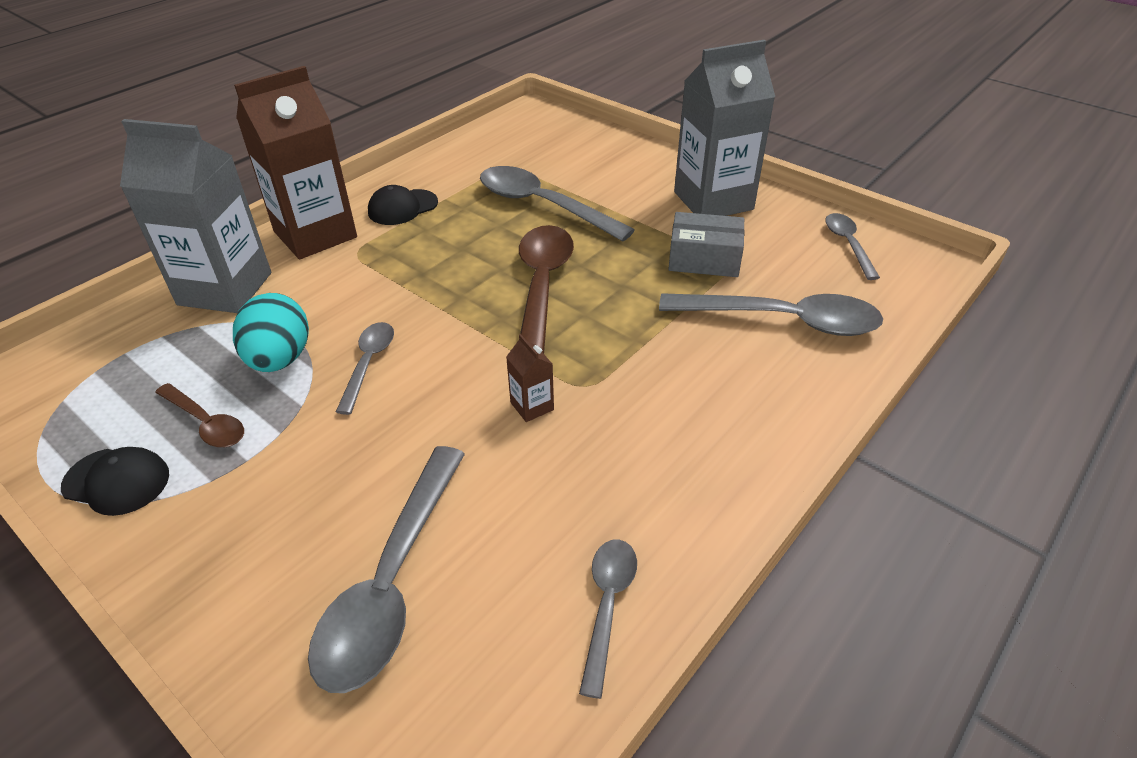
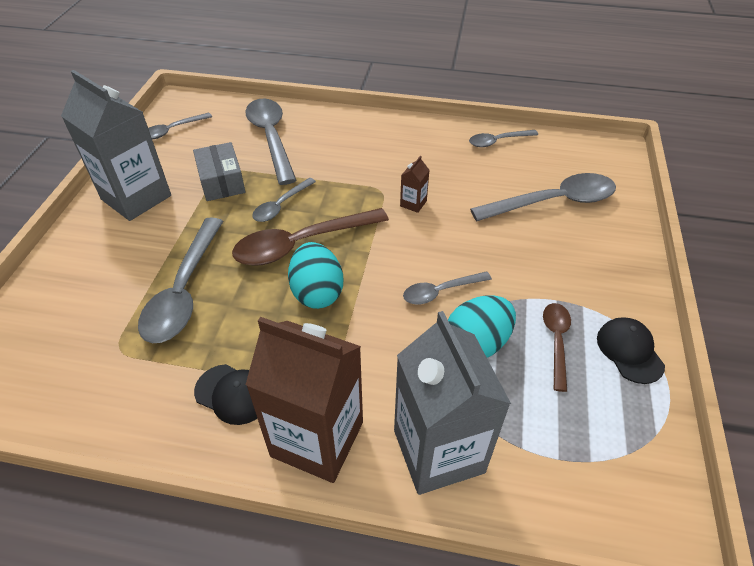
camera: 120 degrees left, 5 degrees up
(461, 277) = (317, 292): none -> turquoise egg
(622, 291) = (281, 205): none -> grey spoon

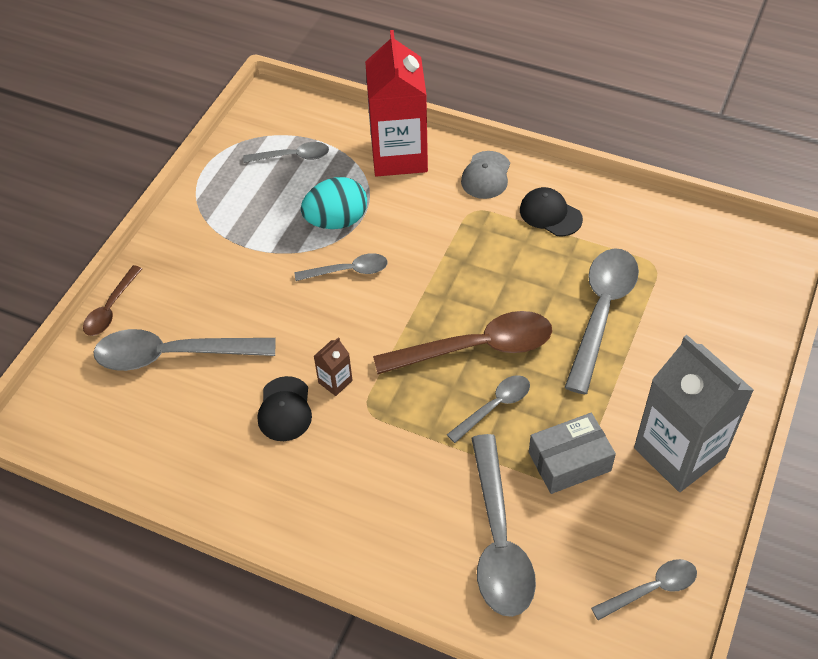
camera: 165 degrees left, 5 degrees up
(222, 181) = (569, 461): grey box -> grey box turned 75 degrees clockwise
(317, 292) = (468, 289): turquoise egg -> none
(317, 439) = (486, 175): brown carton -> grey cap
(438, 451) = (399, 156): grey carton -> red carton
(498, 141) = (178, 469): grey spoon -> grey spoon (292, 156)
(556, 341) = (268, 212): brown spoon -> brown spoon (111, 308)
(629, 351) = (213, 195): black cap -> black cap (285, 409)

